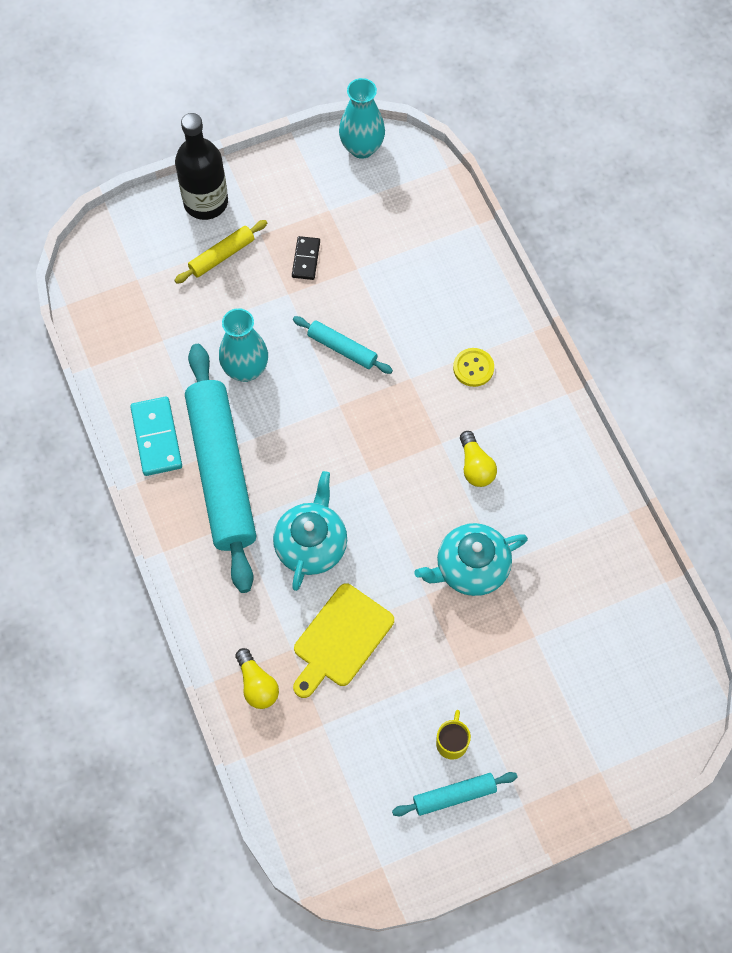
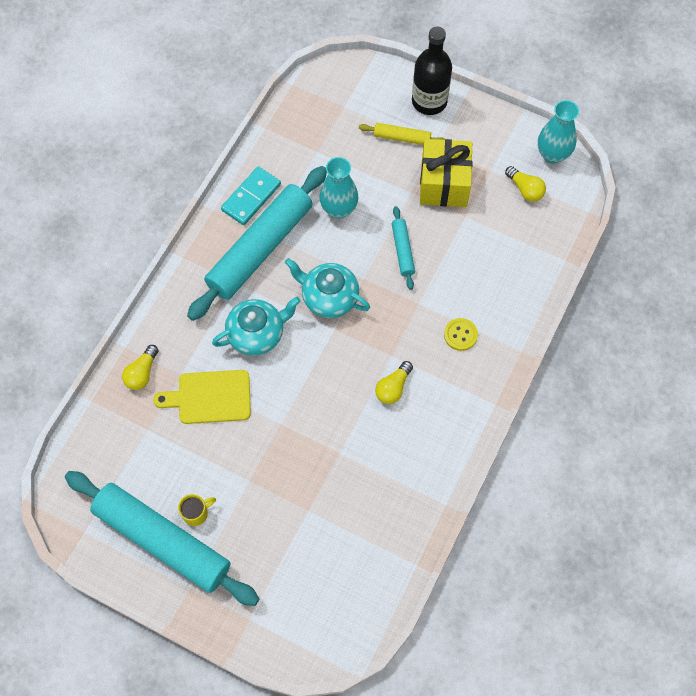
camera: 50 degrees right, 0 degrees up
(306, 259) = (444, 184): black domino -> yellow gift
(376, 198) = (525, 189): none -> yellow light bulb
(454, 796) = (162, 541): turquoise rolling pin -> turquoise rolling pin, size x2.26
(470, 568) = (321, 437): turquoise teapot -> turquoise teapot (329, 297)

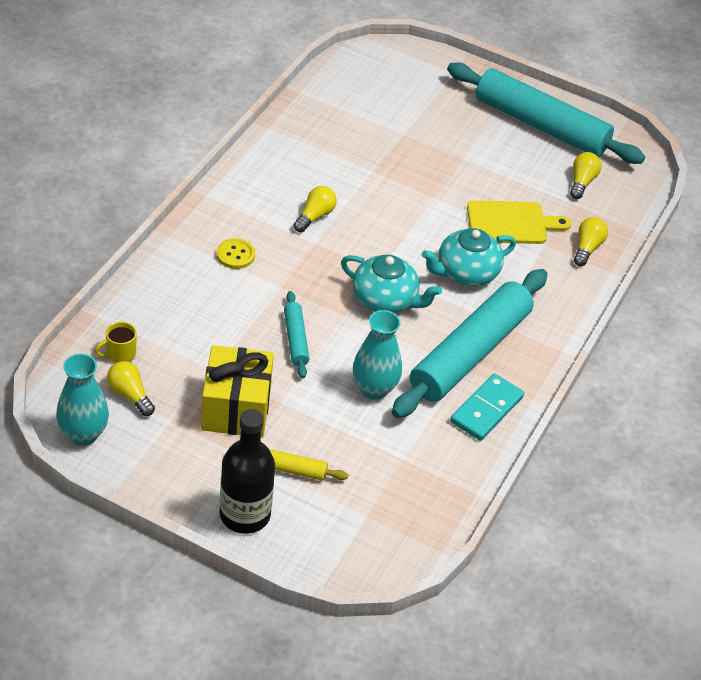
camera: 175 degrees right, 20 degrees down
(132, 460) = (582, 182): none -> yellow light bulb
(196, 513) = (512, 141): yellow mug -> yellow mug (120, 354)

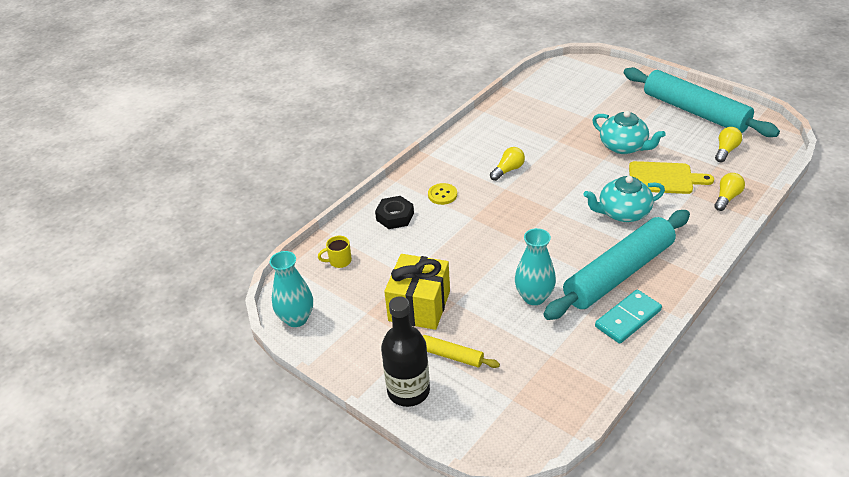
camera: 20 degrees right, 5 degrees down
(130, 395) = (339, 291): yellow light bulb -> none
(179, 288) = (395, 216): none -> black nut
(296, 339) = (477, 256): turquoise rolling pin -> none
(385, 300) = (554, 230): turquoise teapot -> turquoise teapot (624, 146)

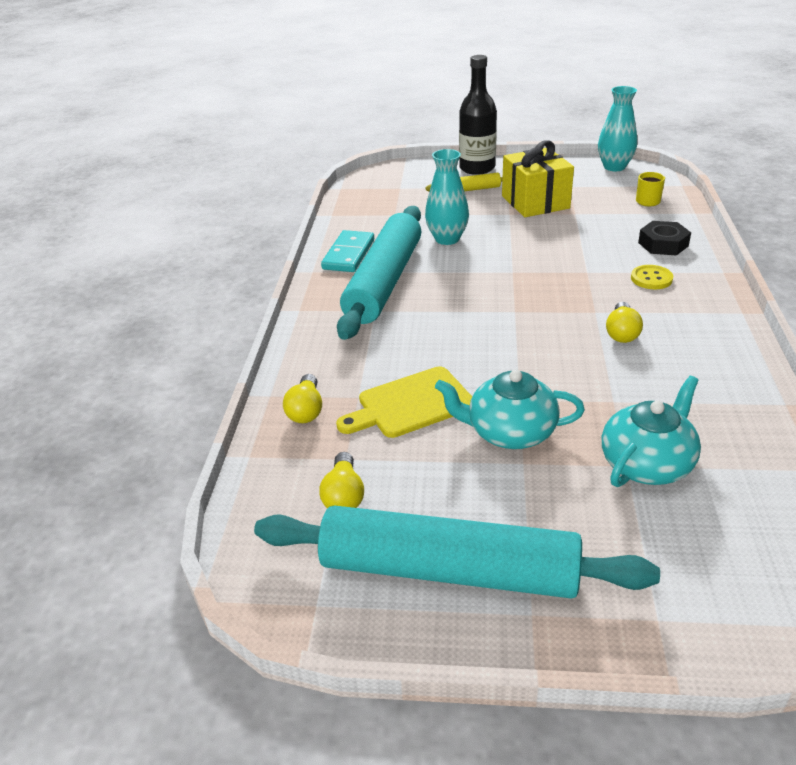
camera: 145 degrees right, 5 degrees down
(622, 213) = (429, 338): turquoise teapot -> turquoise teapot (647, 464)

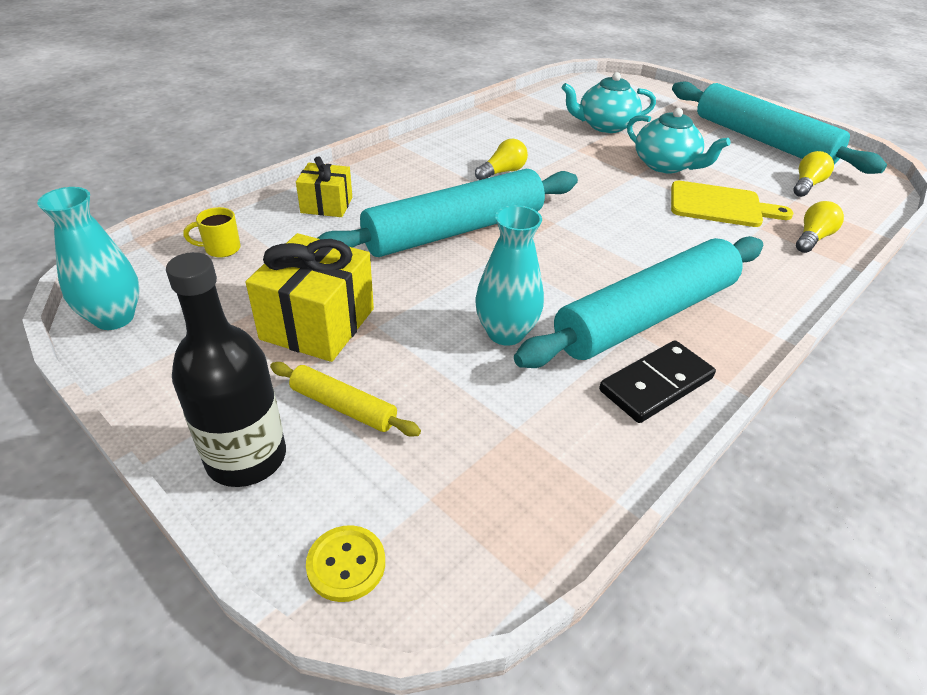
camera: 145 degrees left, 5 degrees up
(349, 254) = (656, 384): turquoise domino -> black domino
(563, 270) = (454, 231): none -> turquoise rolling pin
(651, 279) = (403, 188): yellow button -> yellow button (346, 564)
(663, 244) = (326, 205): black nut -> yellow gift

